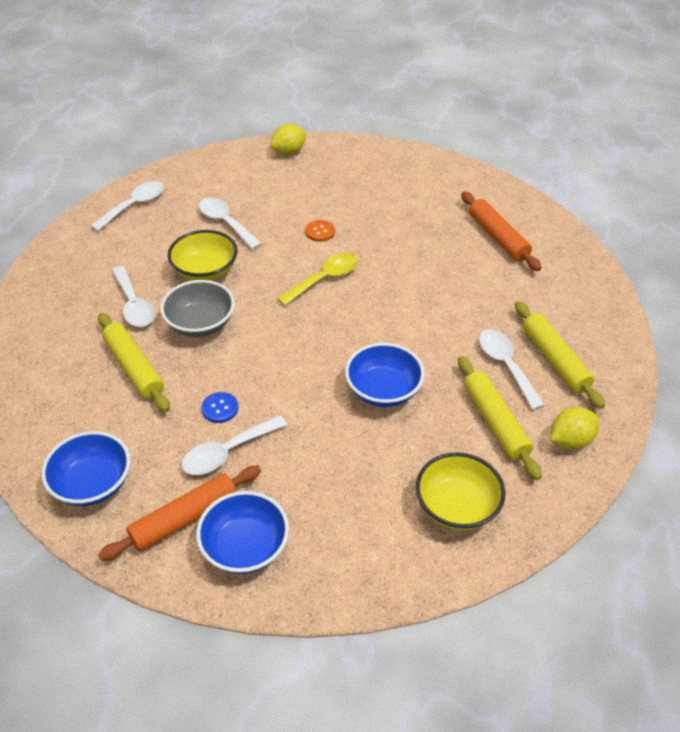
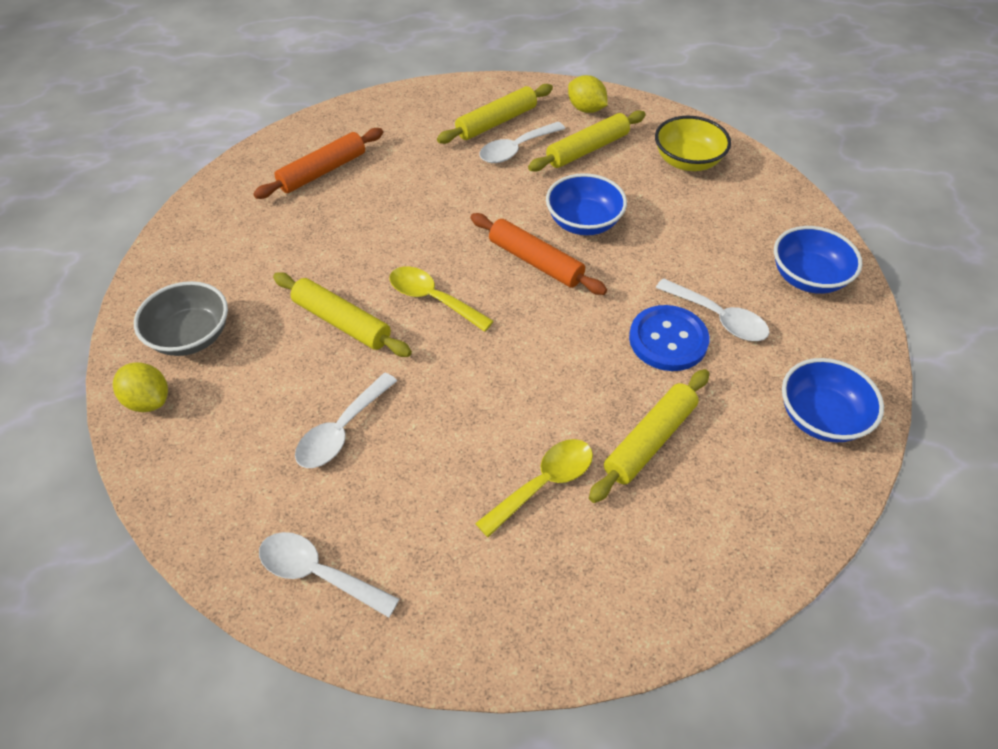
camera: 105 degrees left, 5 degrees up
(134, 305) = (543, 483): white spoon -> yellow spoon
(184, 518) = (809, 328): orange rolling pin -> orange rolling pin (535, 261)
(200, 324) = (551, 397): grey bowl -> grey bowl (191, 336)
(205, 271) = (452, 422): yellow bowl -> none
(220, 408) = (668, 340): blue button -> blue button, size x1.90
(320, 232) = (342, 322): orange button -> yellow rolling pin

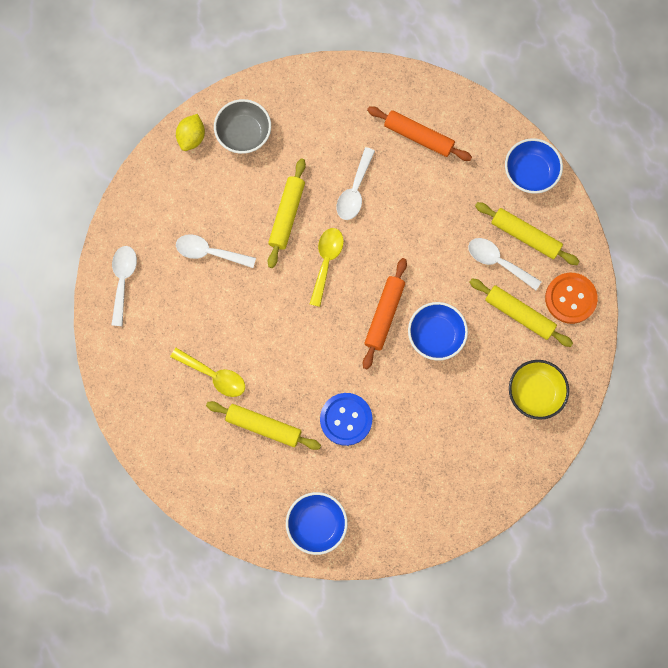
camera: 70 degrees right, 25 degrees up
(586, 109) = (570, 298): yellow lemon -> orange button
(718, 318) = (377, 447): white spoon -> white spoon (354, 191)
(808, 277) = (438, 501): blue bowl -> blue bowl (530, 173)

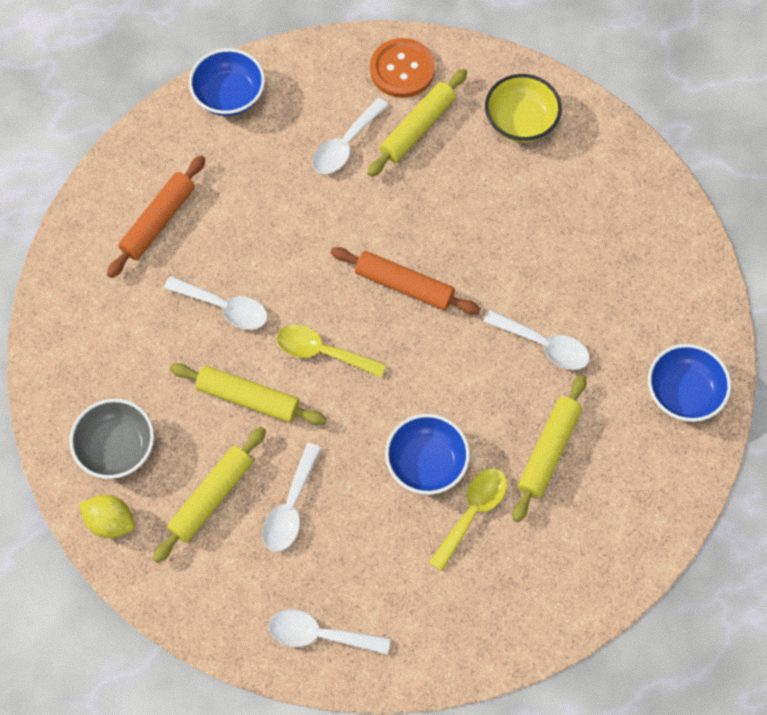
camera: 85 degrees left, 10 degrees down
(346, 419) = (543, 345): blue button -> white spoon
(436, 335) = (437, 226): blue bowl -> blue bowl (426, 463)
(525, 236) = (314, 110): yellow rolling pin -> yellow rolling pin (211, 497)

